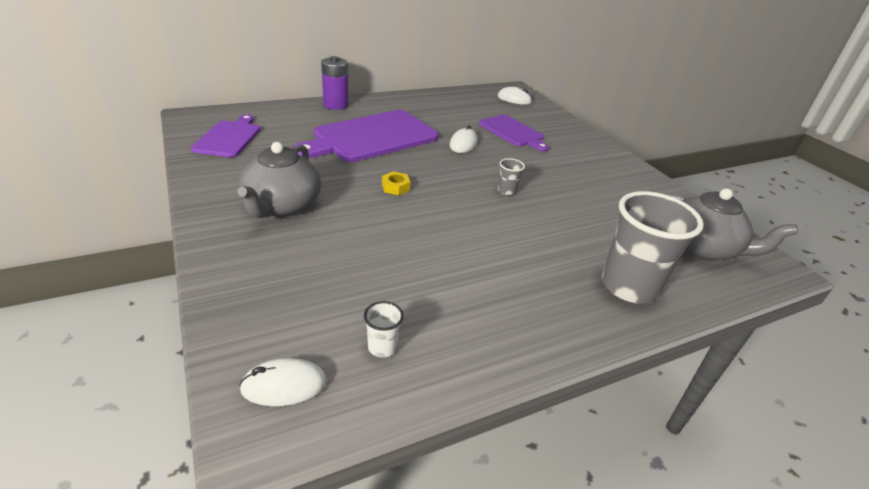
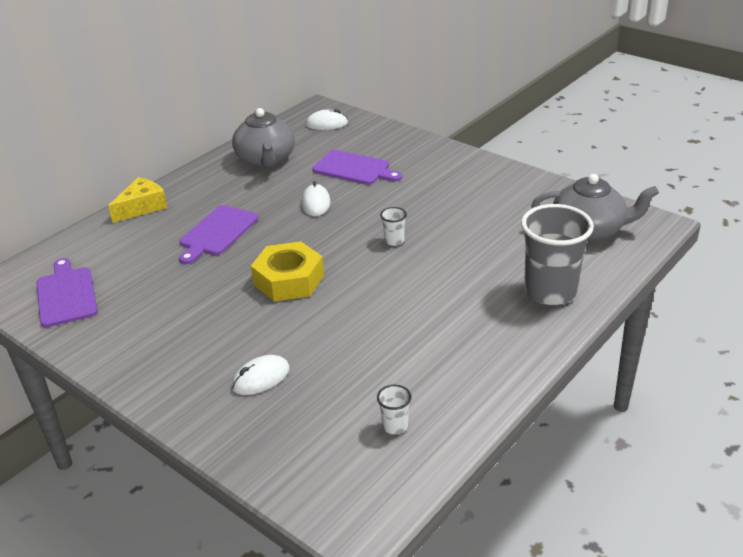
camera: 20 degrees left, 0 degrees up
(282, 206) = (198, 345): grey teapot -> grey teapot (266, 159)
(284, 385) = (345, 486): white mouse -> white mouse (261, 378)
(336, 105) = (142, 207): purple battery -> yellow cheese
(371, 137) = (217, 232): purple cutting board -> purple cutting board, size x0.58
(395, 187) = (289, 280): yellow nut -> yellow nut, size x2.19
(506, 191) = (394, 241): grey cup -> white cup

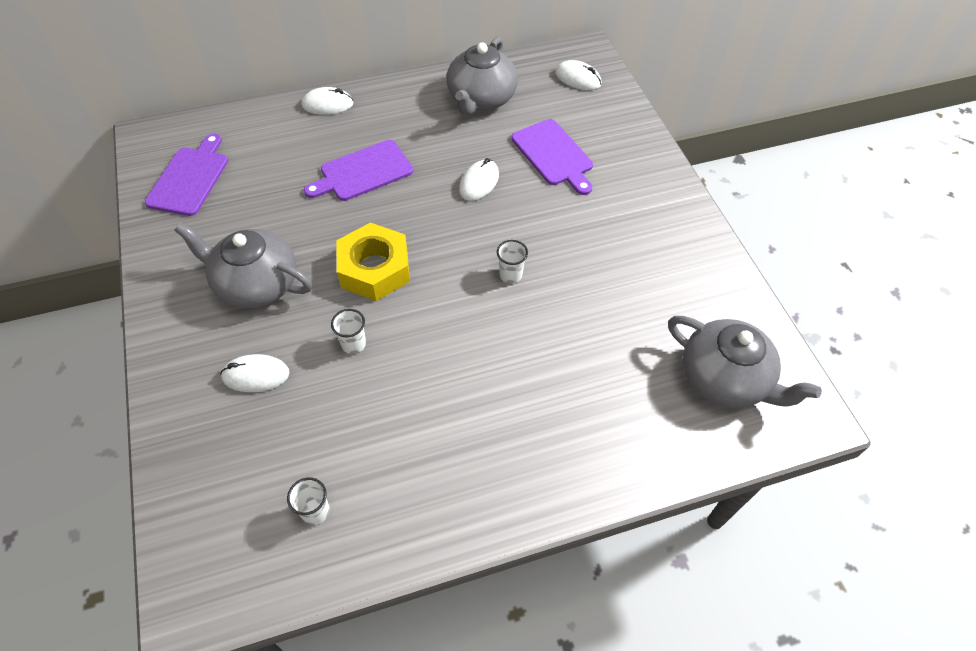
camera: 30 degrees right, 20 degrees up
(142, 207) = (327, 104): yellow cheese -> white mouse
(200, 329) = (256, 284): none -> grey teapot
(319, 326) = (353, 344): none -> white cup
(550, 291) = (606, 439): grey cup -> none

